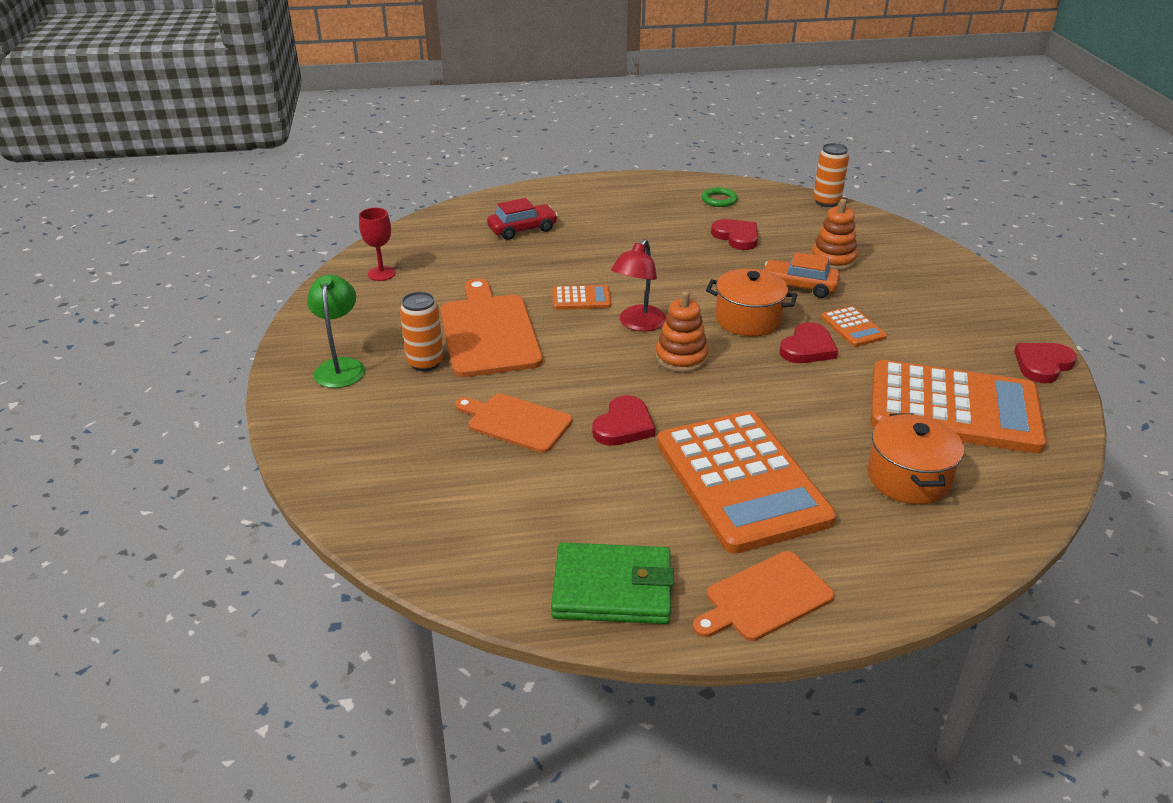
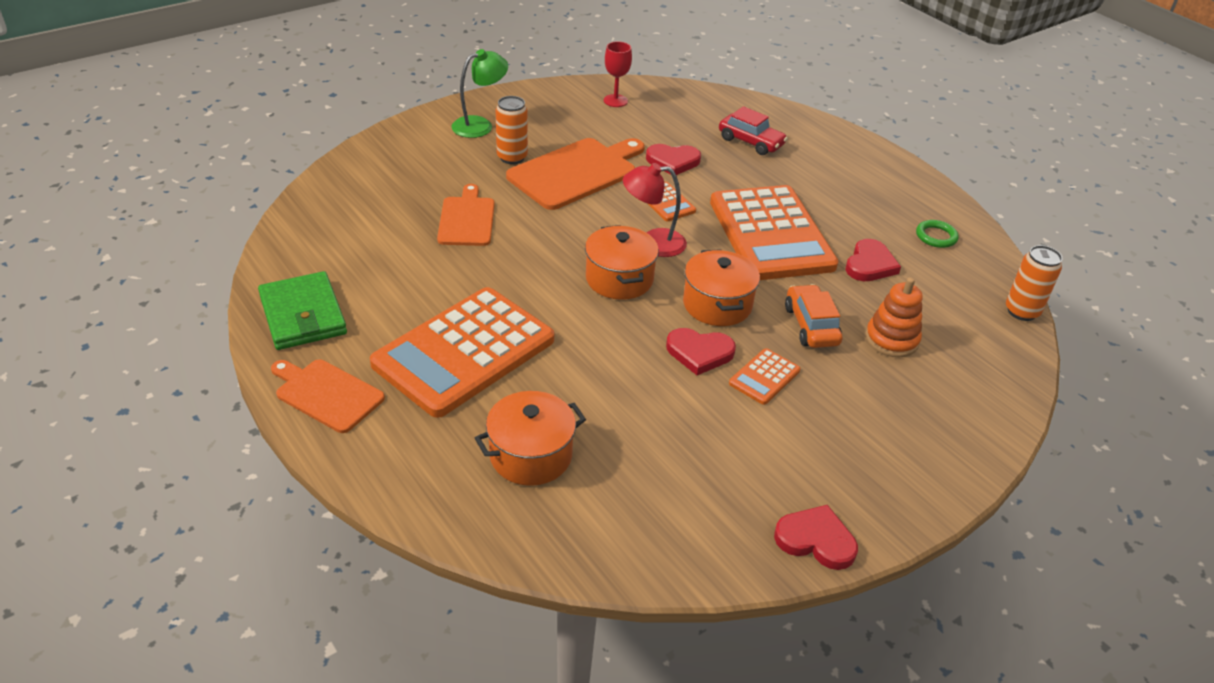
camera: 60 degrees right, 5 degrees up
(624, 425) = (498, 272): red heart -> red heart (673, 161)
(681, 358) = (619, 279): orange stacking toy -> orange pot
(954, 408) = (670, 474): orange calculator -> orange calculator (770, 234)

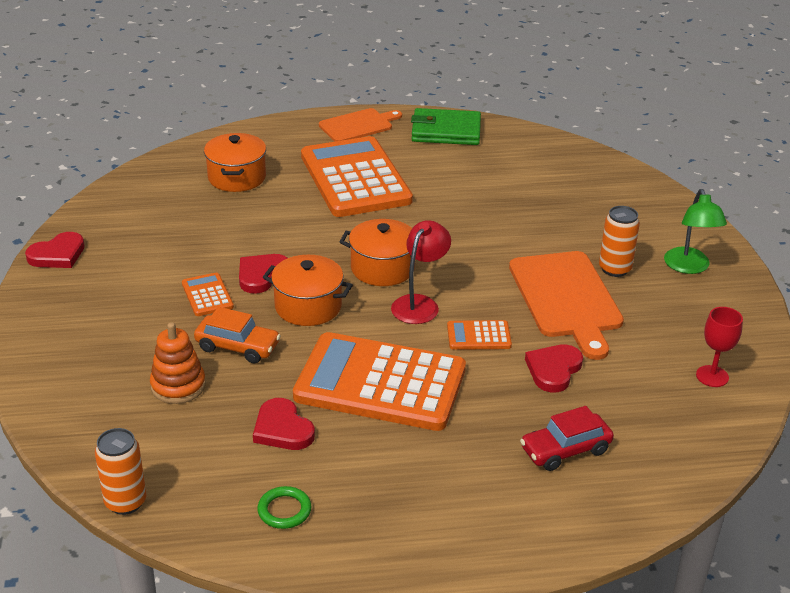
camera: 120 degrees right, 5 degrees down
(467, 219) = (522, 219): orange cutting board -> none

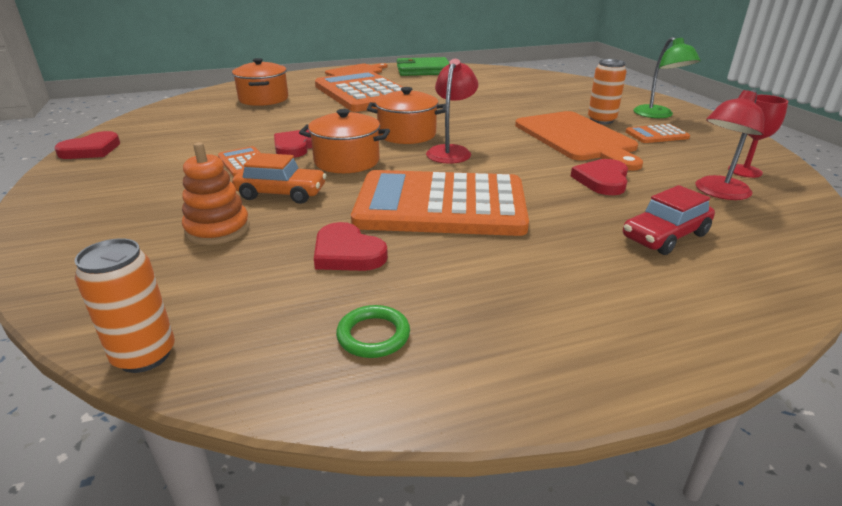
camera: 10 degrees left, 5 degrees down
(479, 336) = (517, 165): orange calculator -> orange calculator (656, 135)
(658, 403) = (718, 192): none -> red lamp

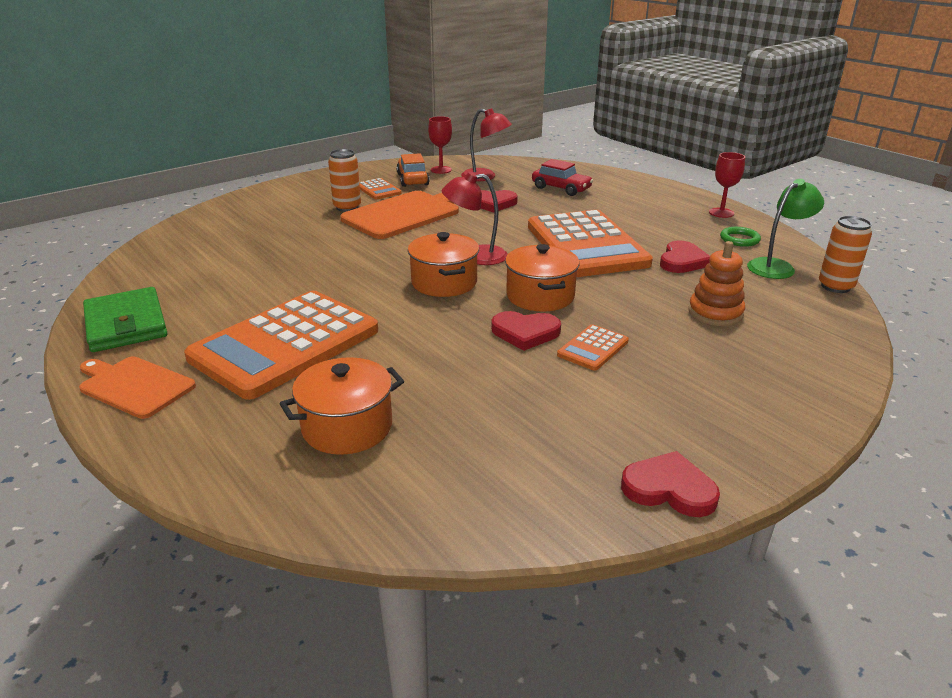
camera: 110 degrees left, 0 degrees up
(281, 193) = (634, 307): orange car -> orange car (412, 179)
(505, 371) = (721, 213): none -> red goblet
(658, 115) = (320, 189): green lamp -> green lamp (777, 266)

